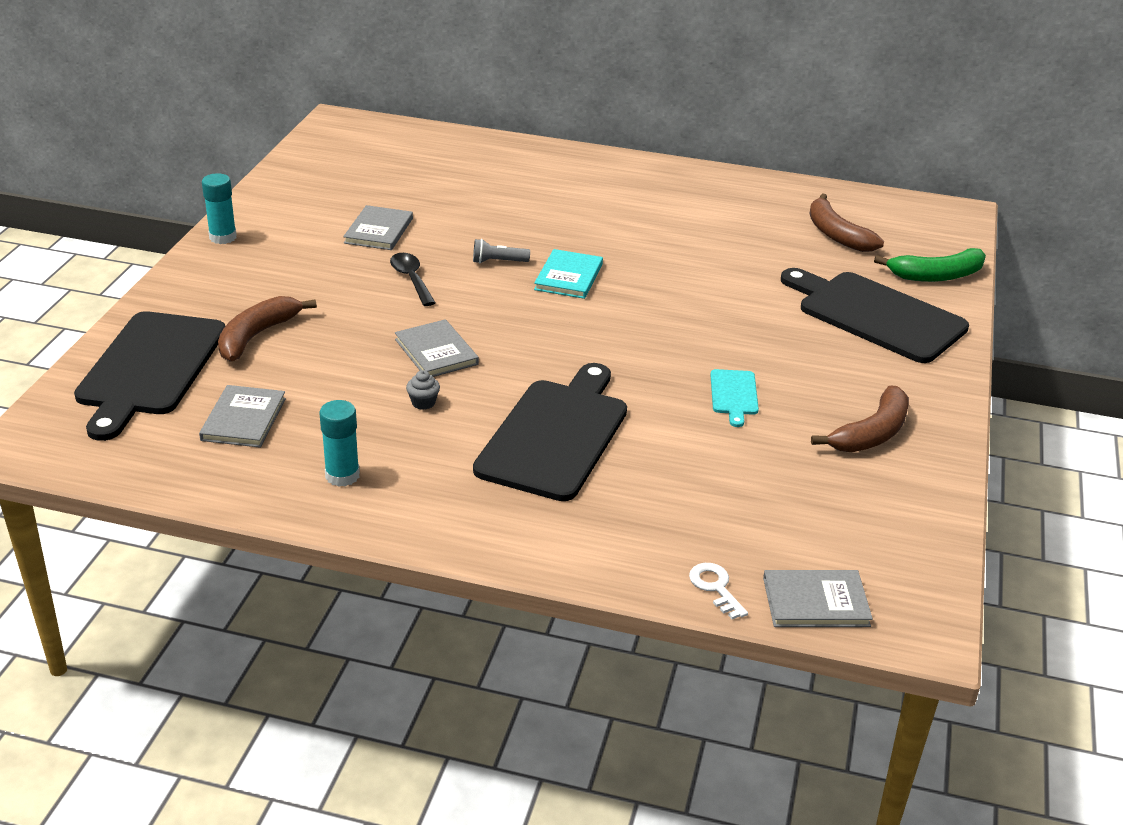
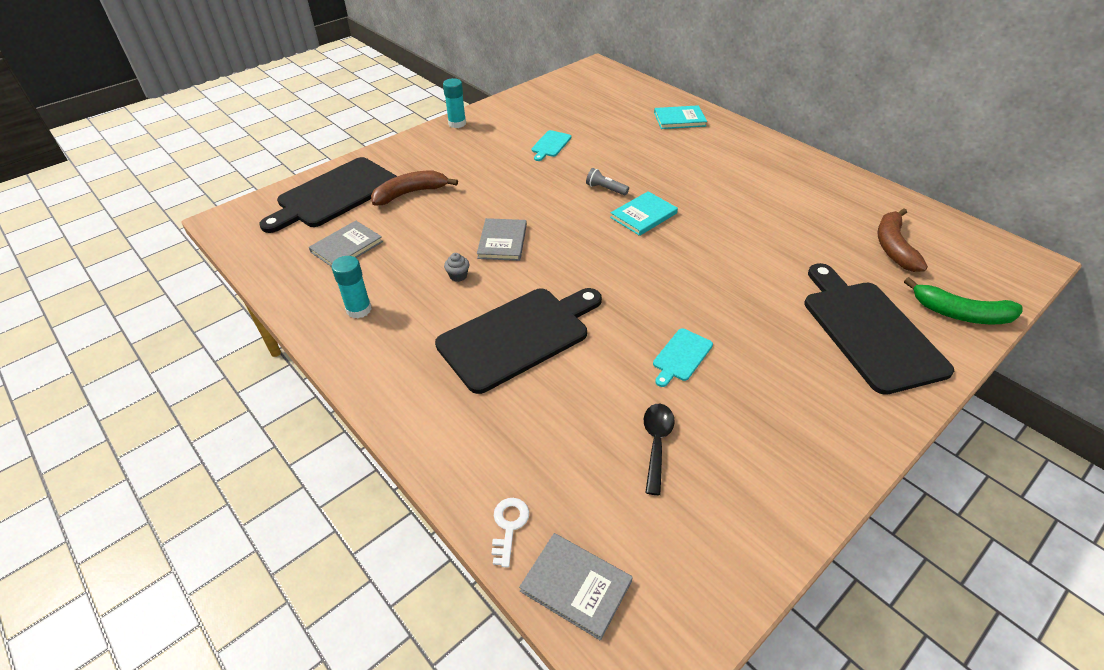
camera: 35 degrees right, 10 degrees up
(379, 231) = (550, 145): grey book -> turquoise cutting board
(411, 279) = (537, 184): black spoon -> black spoon (656, 443)
(507, 161) = (679, 119): none -> turquoise book
(871, 433) = (769, 442): brown banana -> none

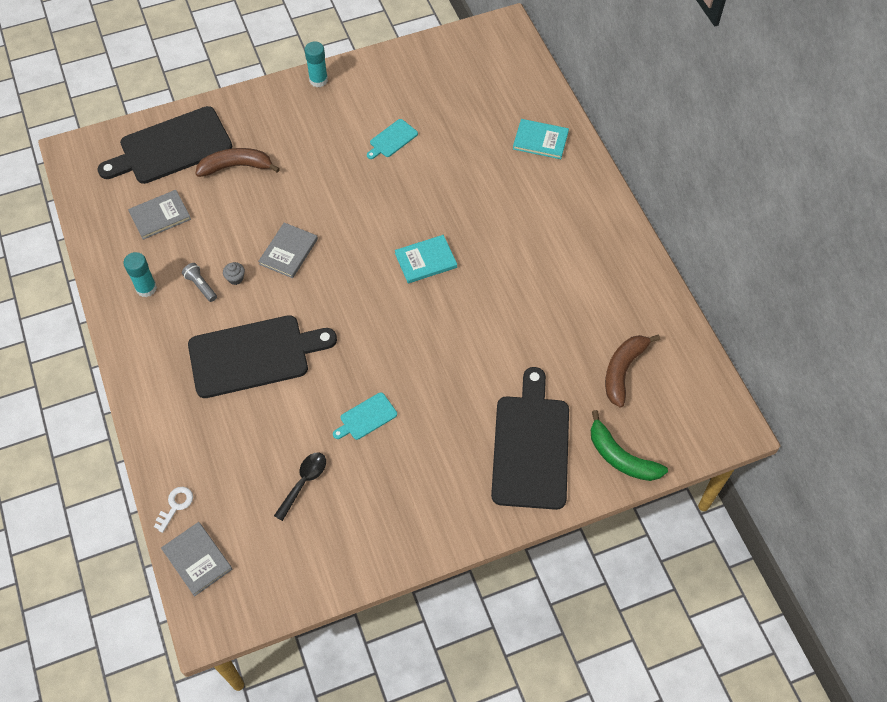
camera: 20 degrees right, 15 degrees up
(605, 189) = (410, 216): grey flashlight -> grey flashlight (201, 286)

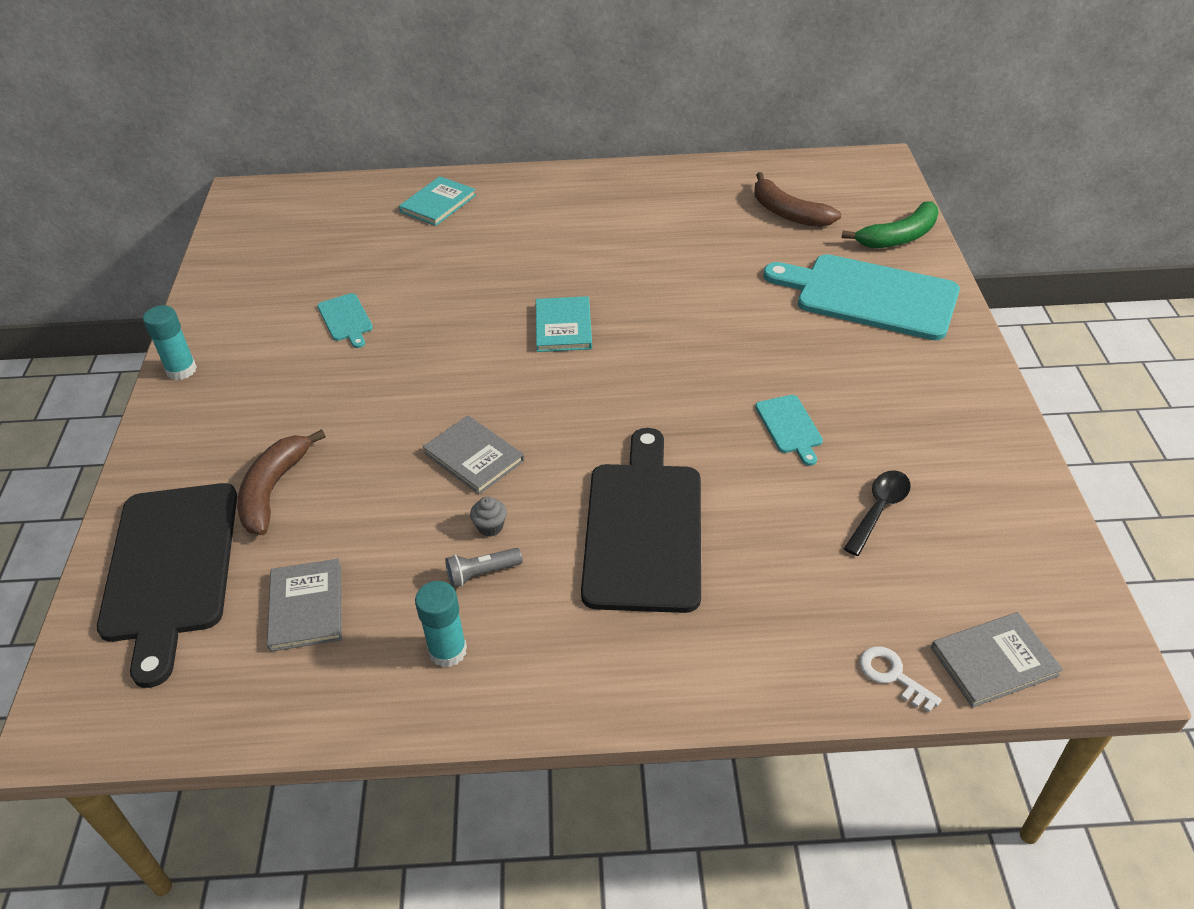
camera: 70 degrees left, 15 degrees down
(304, 482) = (879, 509): black spoon -> black spoon turned 75 degrees clockwise
(531, 446) = (870, 296): black cutting board -> turquoise cutting board

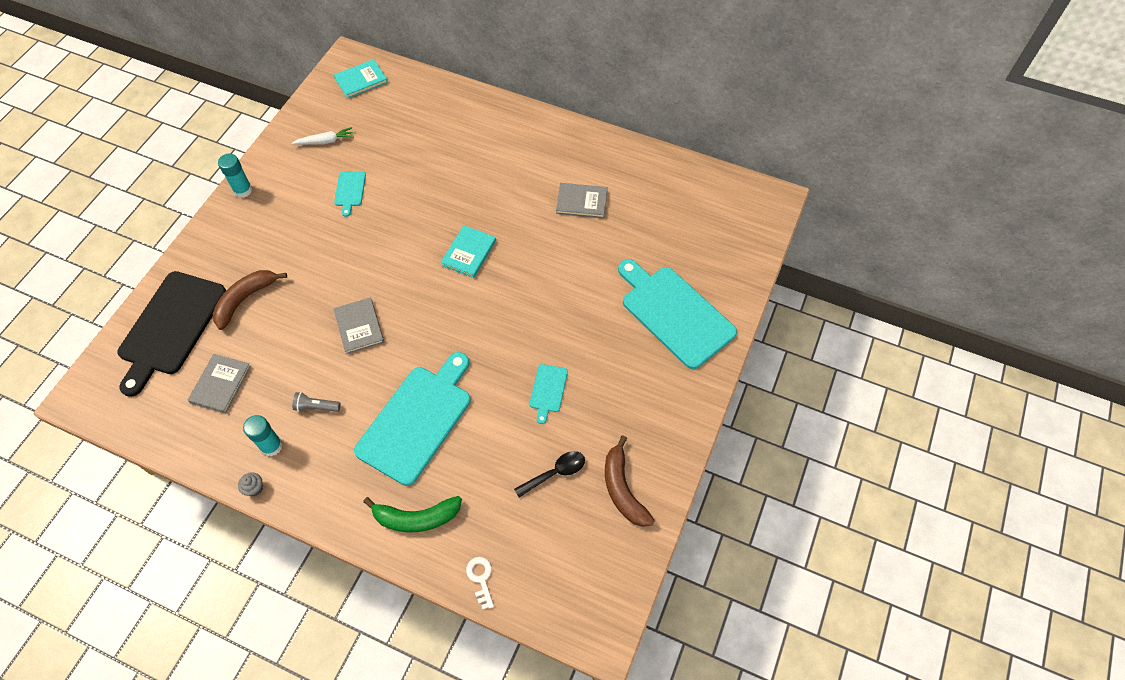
camera: 25 degrees right, 15 degrees up
(271, 281) = (325, 141): none -> white carrot
(438, 203) = (458, 115): turquoise book -> turquoise book (361, 80)
(490, 527) = (339, 379): grey cupcake -> grey cupcake (254, 488)
(644, 528) = (417, 420): black cutting board -> turquoise cutting board
(788, 213) = (675, 219): brown banana -> brown banana (622, 489)
(898, 237) = (733, 272): green banana -> green banana (416, 518)
(994, 661) = (541, 599): grey book -> grey book (581, 202)

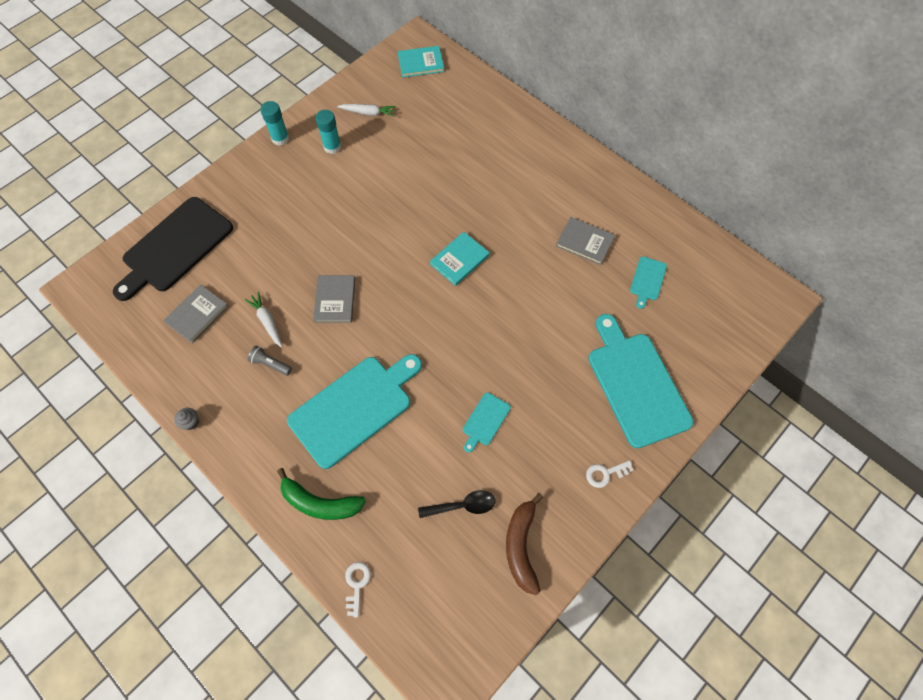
camera: 20 degrees right, 5 degrees up
(245, 299) = (246, 242): brown banana -> none
(271, 446) = (219, 387): turquoise glue stick -> turquoise glue stick (332, 147)
(297, 368) = (267, 321): none -> white carrot
(350, 190) = (373, 166): turquoise cutting board -> turquoise cutting board (647, 280)
(675, 400) = (605, 474): none -> white key

